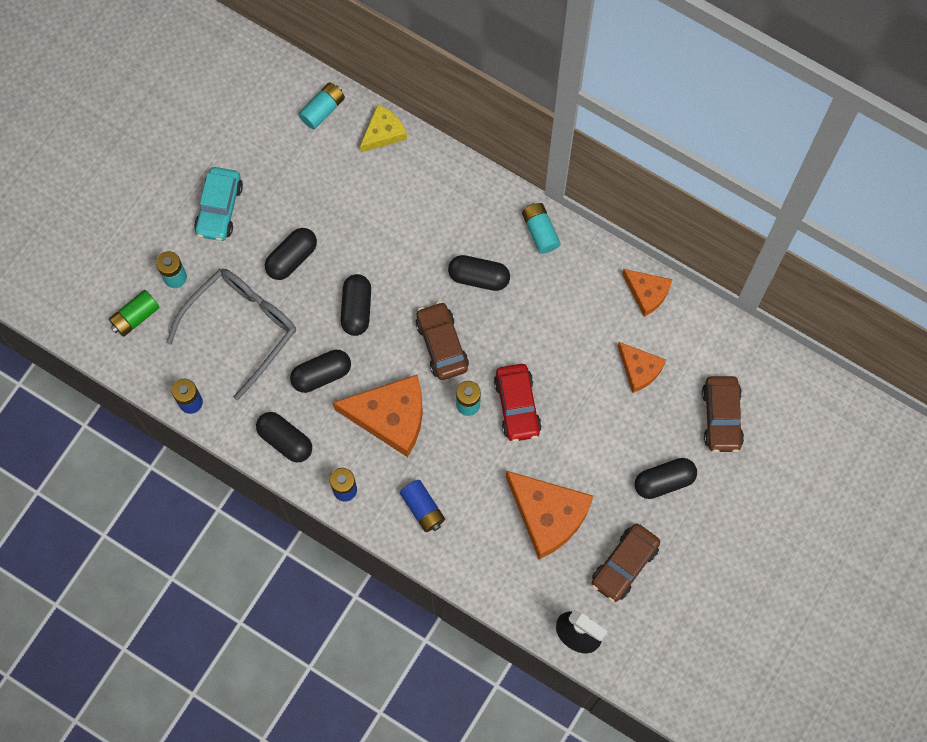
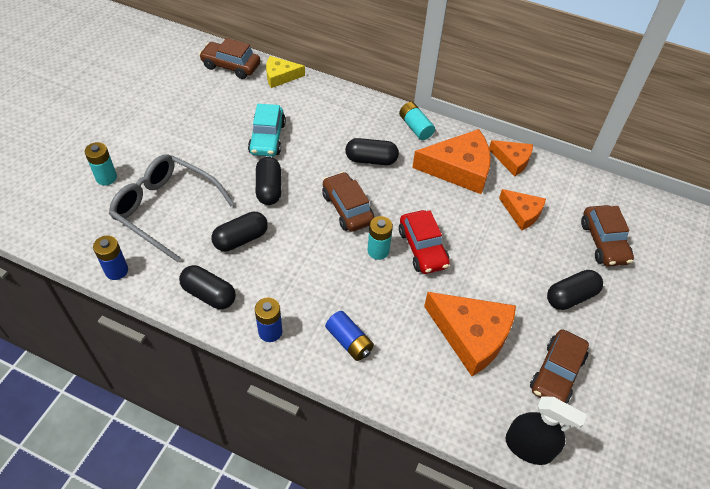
camera: 10 degrees left, 20 degrees down
(135, 317) = (68, 209): green battery -> none
(219, 208) = (147, 130): turquoise car -> turquoise car (267, 138)
(241, 328) = (166, 209): grey glasses -> grey glasses turned 90 degrees counterclockwise
(292, 258) = (210, 158): black capsule -> none
(322, 110) = (231, 66): turquoise battery -> brown car
(383, 132) = (280, 76): yellow cheese -> yellow cheese turned 135 degrees counterclockwise
(390, 417) = (308, 266): orange cheese -> orange cheese (459, 169)

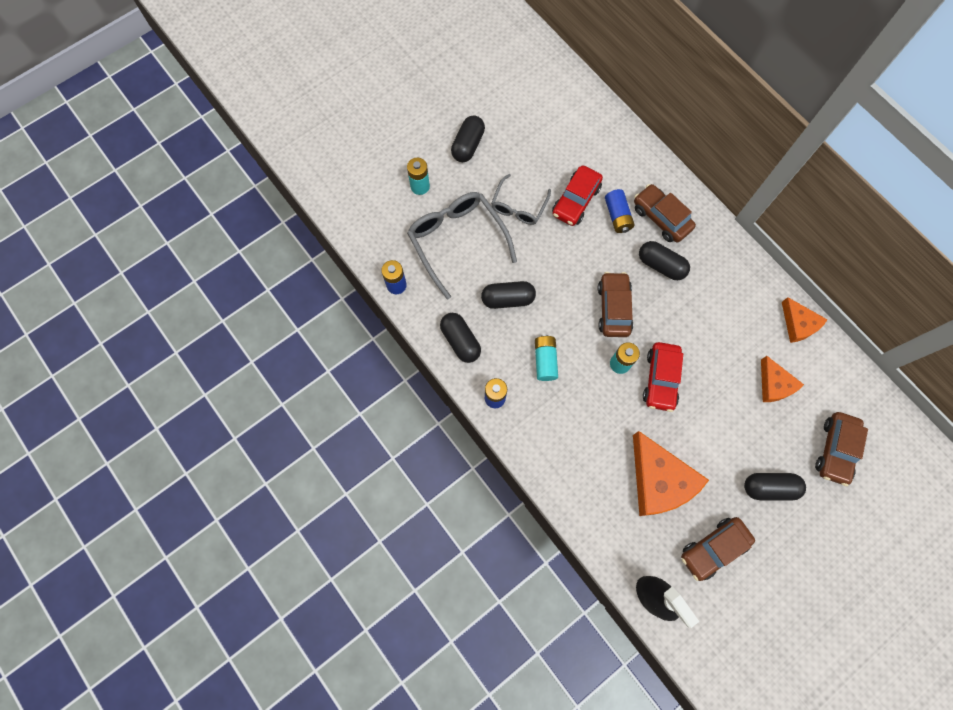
camera: 30 degrees right, 20 degrees up
(215, 160) = (518, 206): none -> grey glasses
(231, 66) = (577, 100): brown car -> brown car (661, 218)
(267, 138) = (575, 201): turquoise car -> red car
(269, 188) = (553, 257): black capsule -> black capsule (468, 145)
(280, 76) = (619, 131): yellow cheese -> none
(349, 341) = (554, 437): blue battery -> blue battery (617, 216)
(415, 127) = (722, 246): turquoise battery -> turquoise battery (545, 360)
(459, 169) = (740, 311): orange cheese -> none

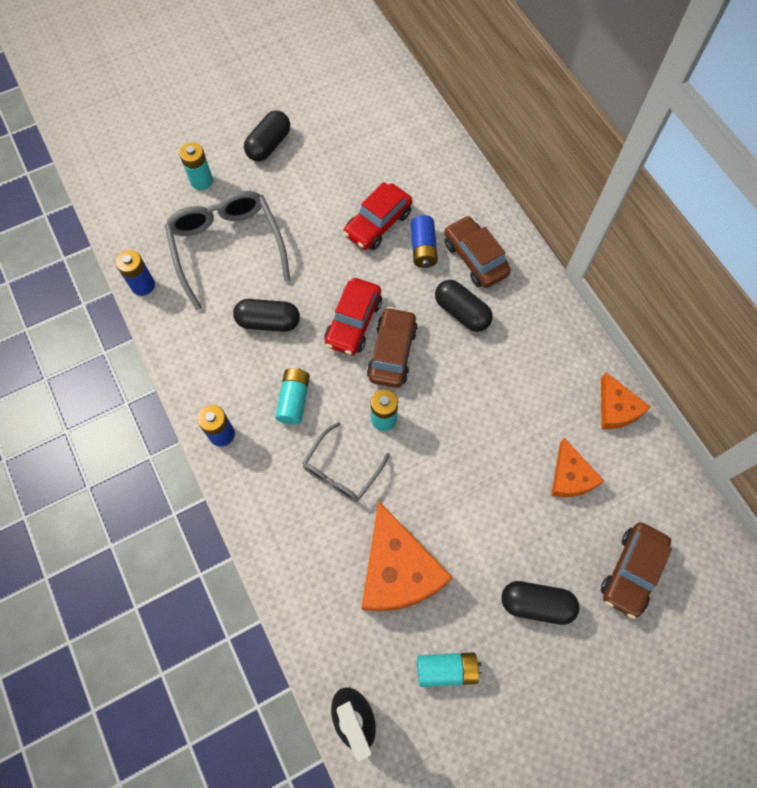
camera: 10 degrees right, 5 degrees down
(460, 341) = (199, 361): black capsule -> none
(518, 206) = (309, 220): grey glasses -> grey glasses (342, 470)
(660, 379) = (429, 446): red car -> red car (353, 322)
(713, 548) = (446, 669): brown car -> turquoise battery

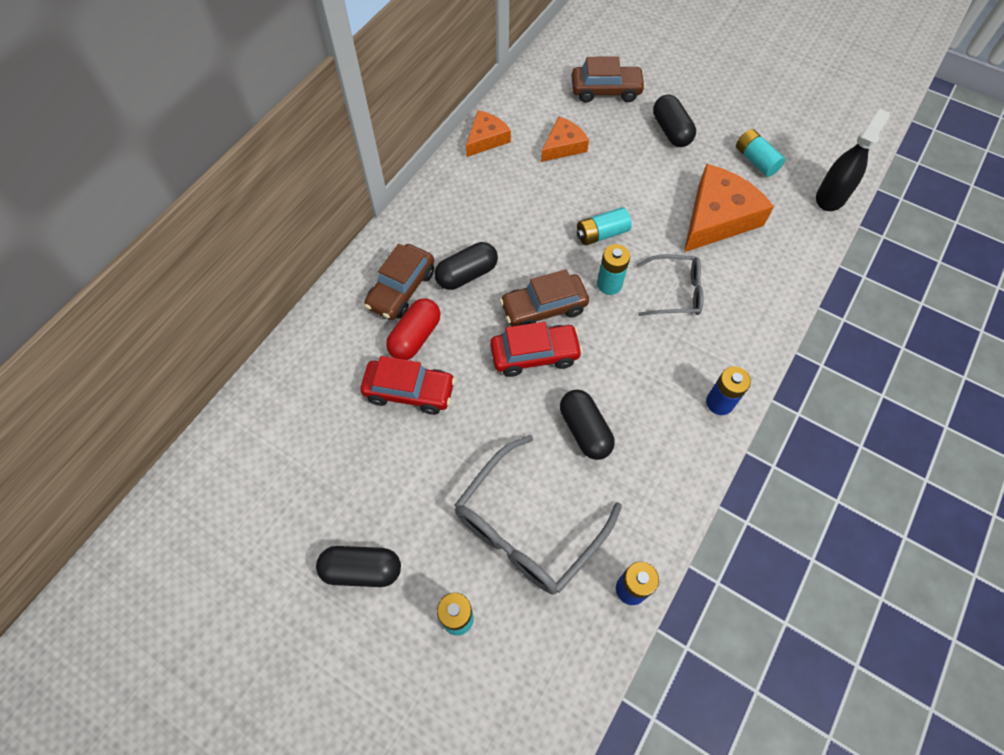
camera: 120 degrees left, 5 degrees down
(294, 400) = (644, 362): turquoise battery -> turquoise battery (602, 234)
(423, 248) = (415, 337): blue battery -> red capsule
(461, 312) = (466, 274): black capsule -> black capsule turned 45 degrees clockwise

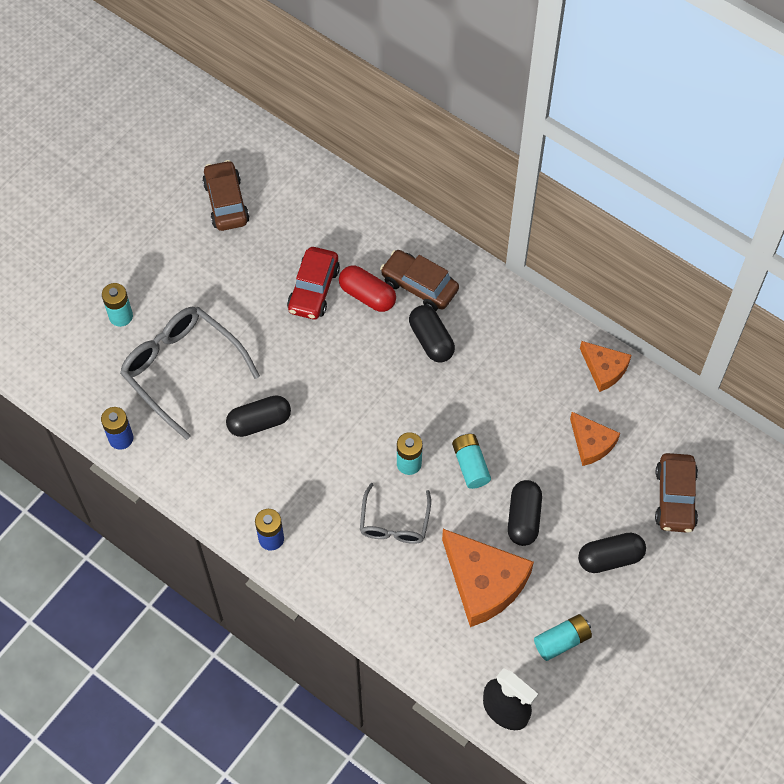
camera: 95 degrees right, 0 degrees up
(362, 570) = (167, 254): black capsule -> black capsule (523, 518)
(535, 355) = (338, 390): red car -> none
(543, 308) = (387, 402): brown car -> brown car (226, 202)

